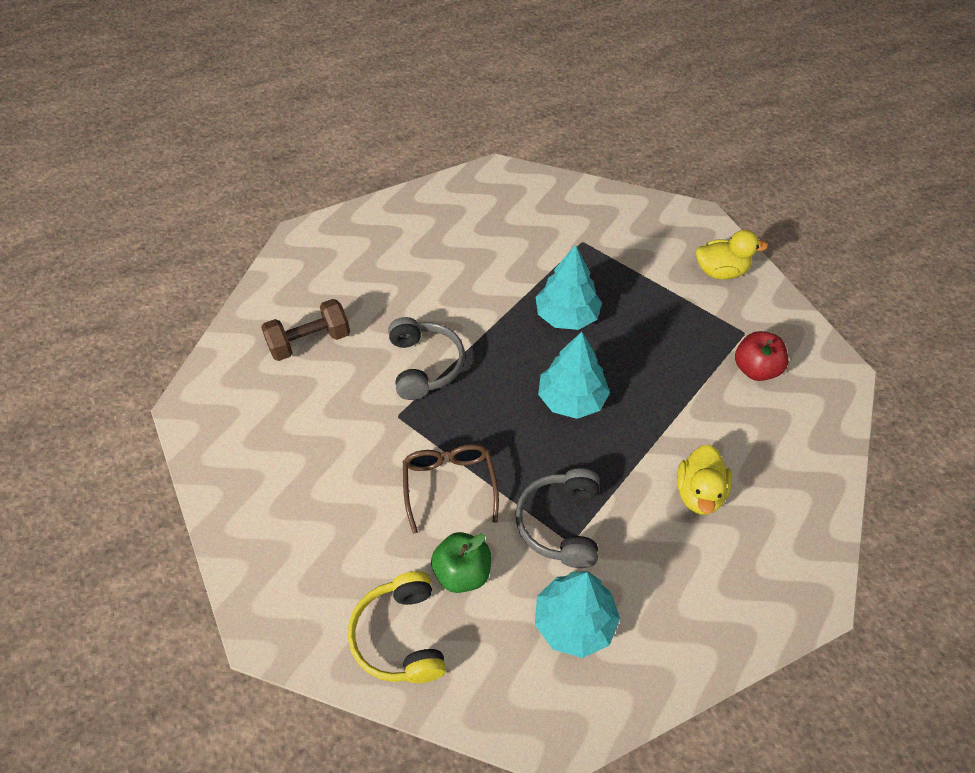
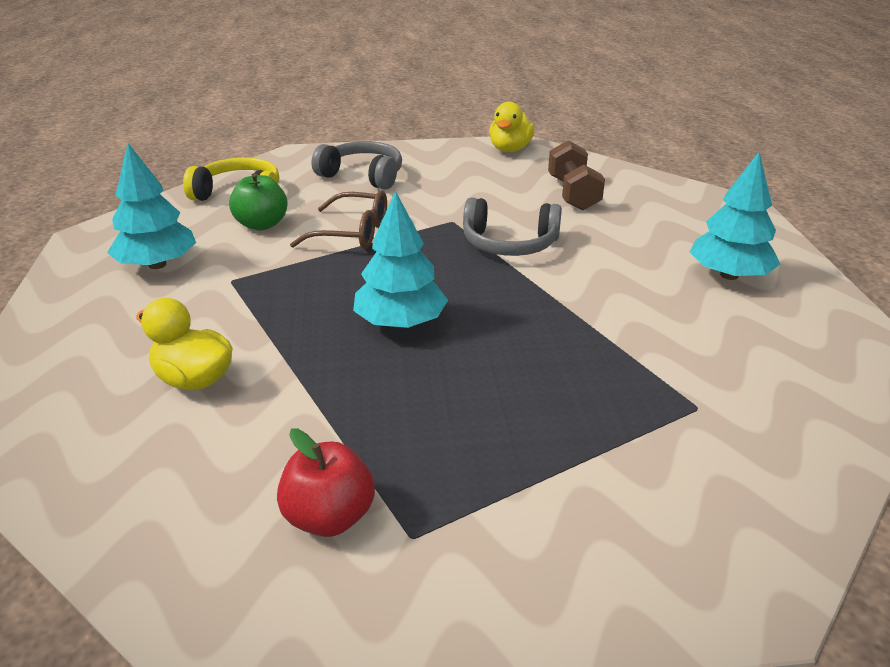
camera: 110 degrees right, 20 degrees down
(561, 524) = (255, 279): grey headphones -> grey headphones (363, 176)
(566, 316) = (540, 352): turquoise tree -> turquoise tree (729, 275)
(721, 271) = (578, 567): yellow duck -> yellow duck (510, 149)

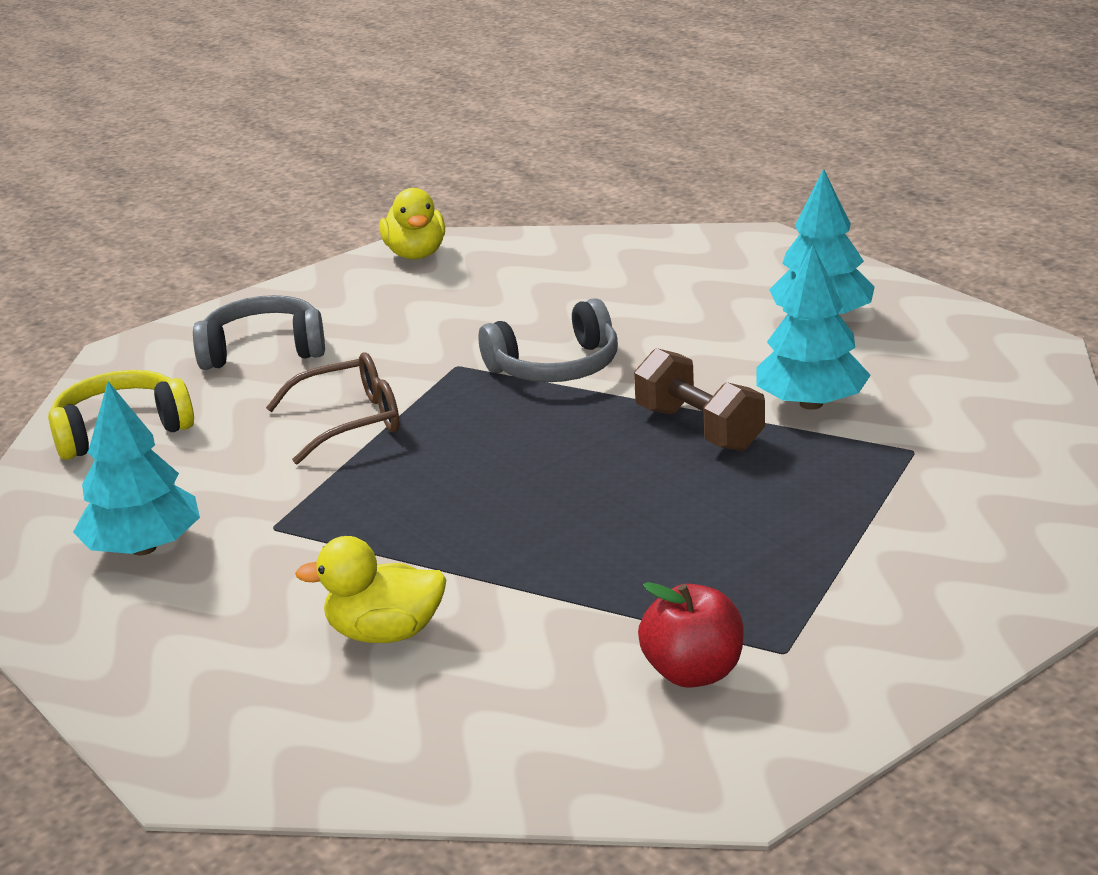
camera: 30 degrees left, 5 degrees down
(261, 225) = (213, 454): green apple -> none
(400, 323) = (540, 491): turquoise tree -> turquoise tree (811, 404)
(573, 194) = (561, 285): brown dumbbell -> brown dumbbell (699, 429)

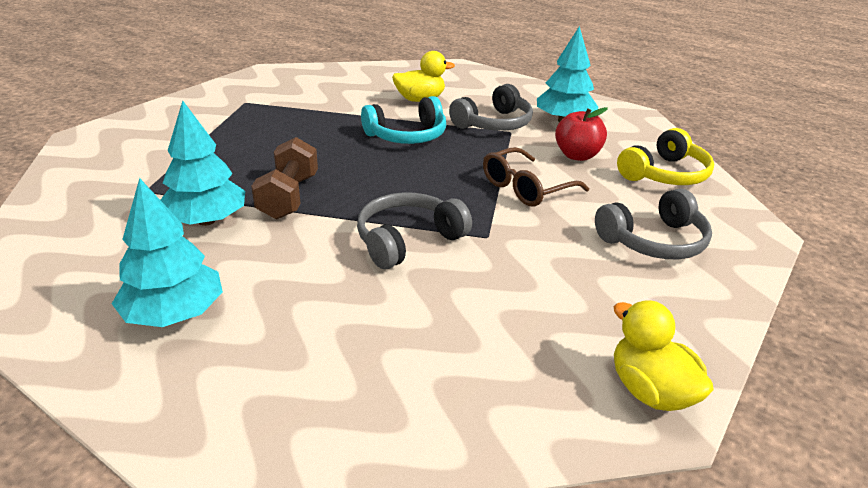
camera: 160 degrees right, 5 degrees up
(285, 550) = (494, 123): none -> grey headphones
(469, 531) = (407, 135): none -> turquoise headphones
(693, 672) = (284, 95): red apple -> red apple (577, 155)
(699, 429) = (289, 197): brown dumbbell -> brown dumbbell turned 60 degrees clockwise

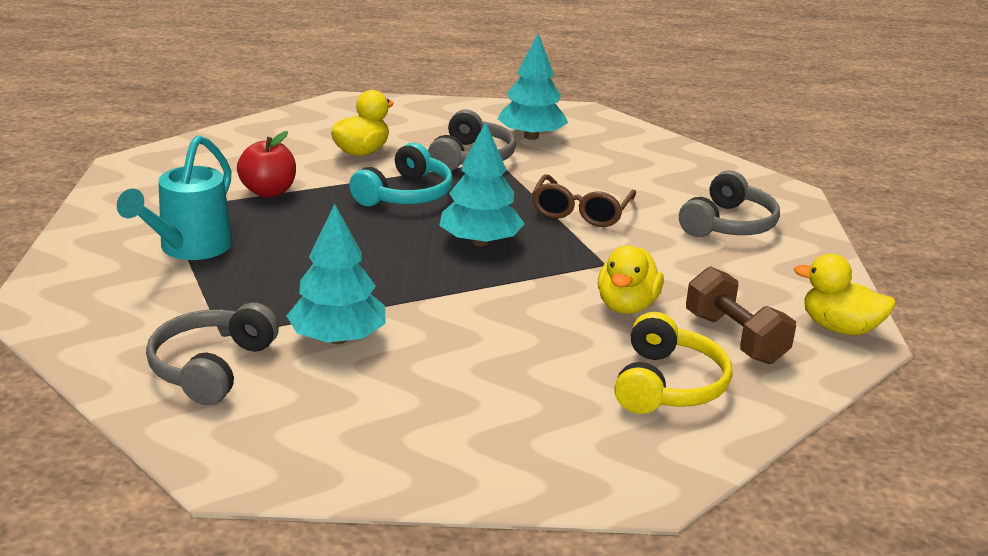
camera: 35 degrees left, 5 degrees down
(174, 314) = (442, 418): turquoise tree -> turquoise tree (480, 242)
(218, 129) = (189, 248): none -> turquoise watering can
(289, 197) = (382, 290): brown dumbbell -> brown dumbbell (735, 338)
(408, 240) = (546, 290): grey headphones -> grey headphones (212, 367)
(456, 280) = (626, 306): none -> yellow duck
(577, 155) = (585, 168): red apple -> red apple (268, 192)
(664, 174) = (673, 164): yellow headphones -> yellow headphones (667, 384)

